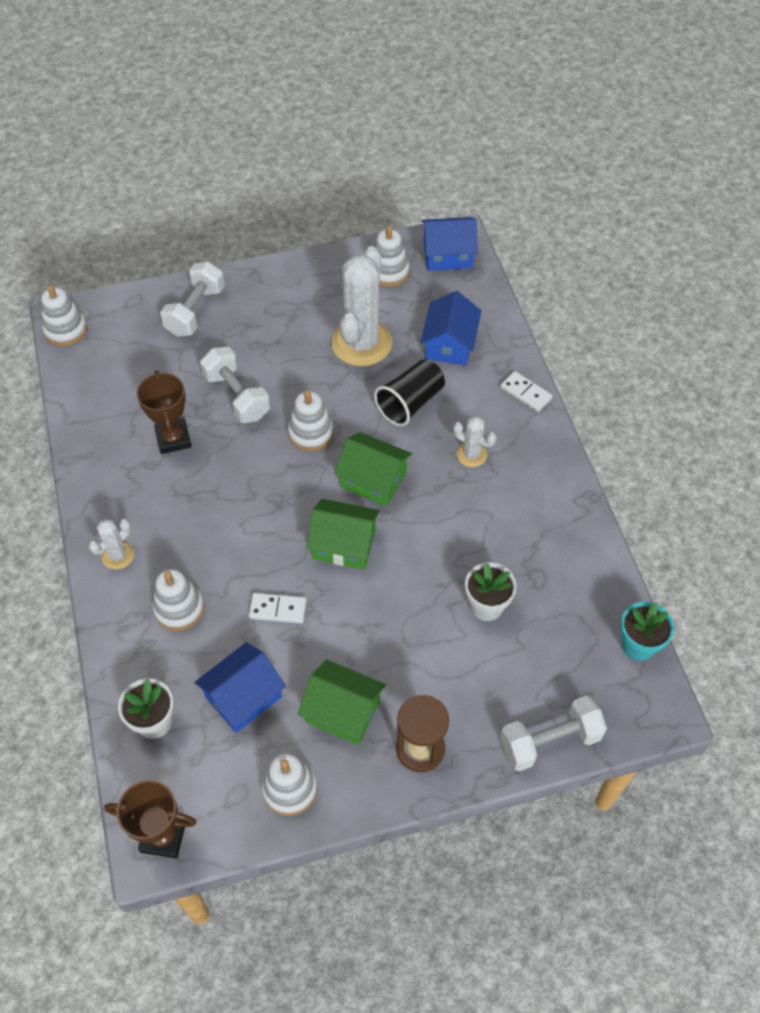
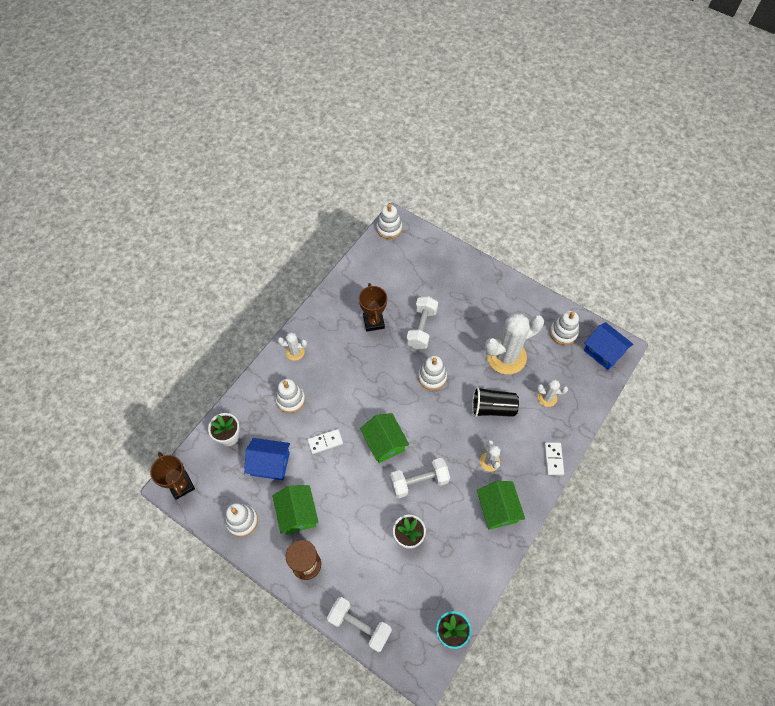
camera: 50 degrees right, 5 degrees up
(173, 438) = (373, 322): brown trophy -> brown trophy turned 45 degrees counterclockwise
(195, 311) = (451, 270): white dumbbell -> white dumbbell (419, 481)
(278, 609) = (325, 442): white domino -> white domino turned 75 degrees counterclockwise
(373, 480) = (431, 427): green house -> green house (497, 509)
(449, 344) = (547, 398): blue house -> white cactus

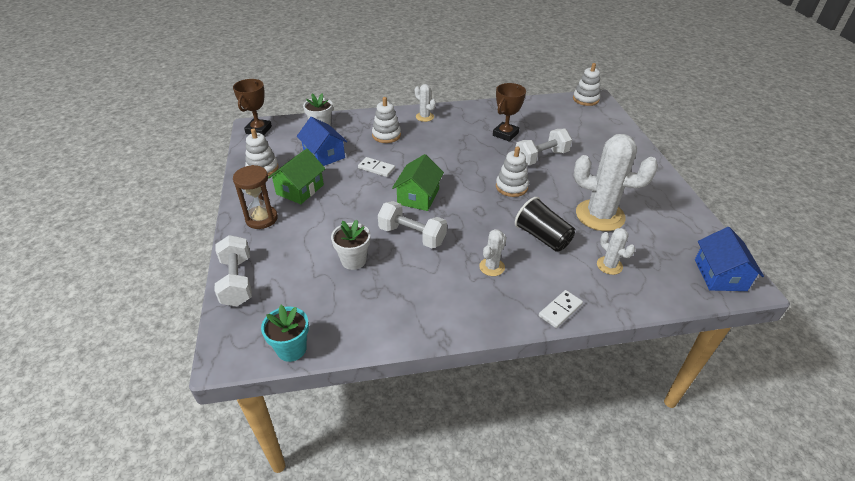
camera: 45 degrees right, 20 degrees down
(497, 509) = (455, 302): green house -> none
(563, 333) = (684, 235): white stacking toy -> none

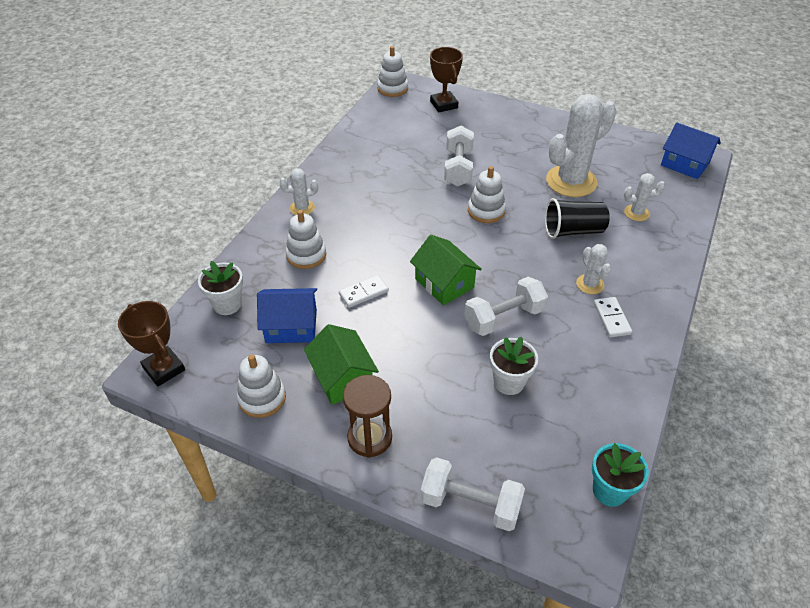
camera: 55 degrees left, 5 degrees up
(505, 134) = (396, 169): brown trophy -> brown trophy (444, 105)
(560, 310) = (670, 271): white domino -> white domino (611, 318)

